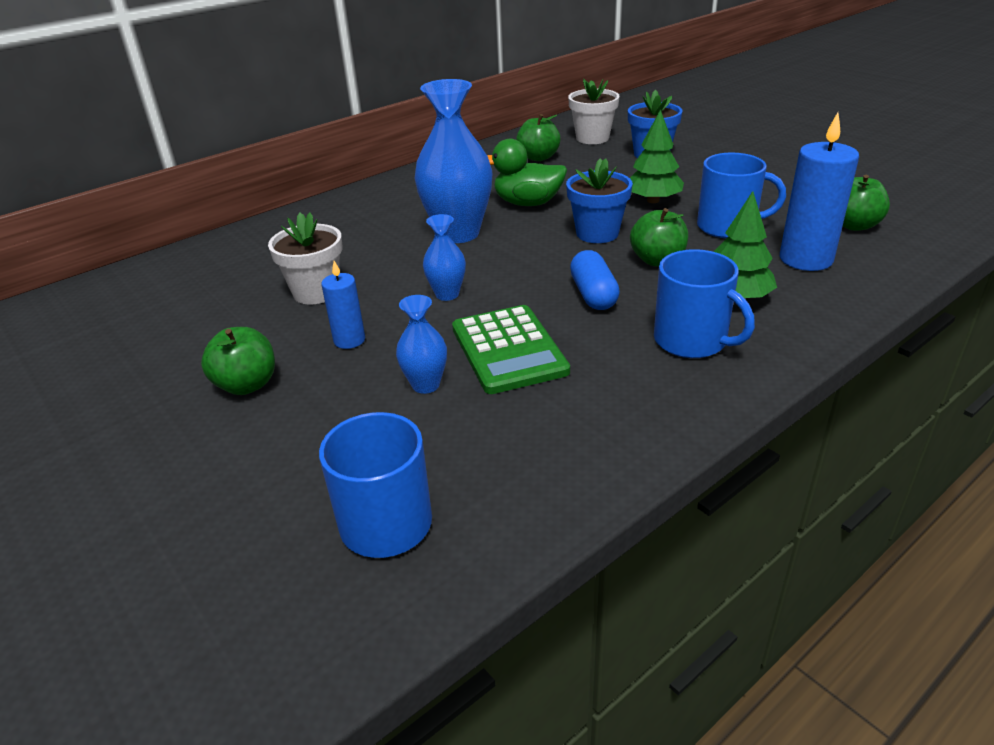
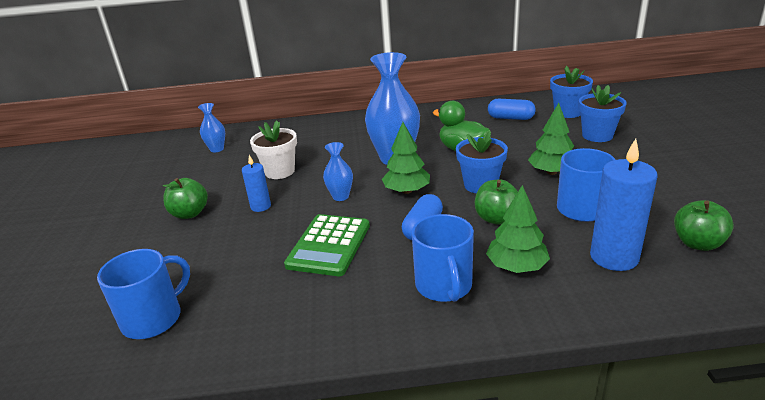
camera: 35 degrees right, 5 degrees down
(425, 385) = (262, 249): blue vase -> blue vase (217, 149)
(522, 263) = (406, 191): none -> green tree
(538, 157) = (510, 118): green apple -> blue capsule
(592, 138) = (567, 112): white flower pot -> blue flower pot

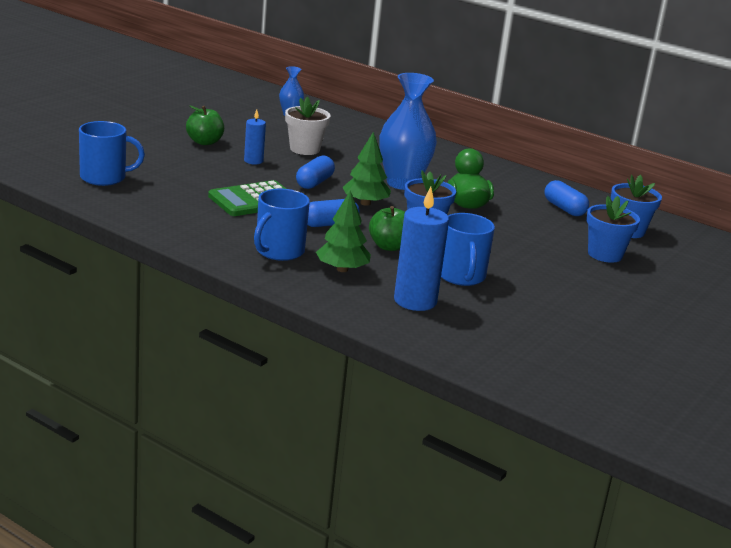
camera: 35 degrees right, 5 degrees down
(340, 196) = (314, 183): blue vase -> blue capsule
(551, 172) = (498, 250): green tree -> none
(697, 243) = (491, 329): green apple -> none

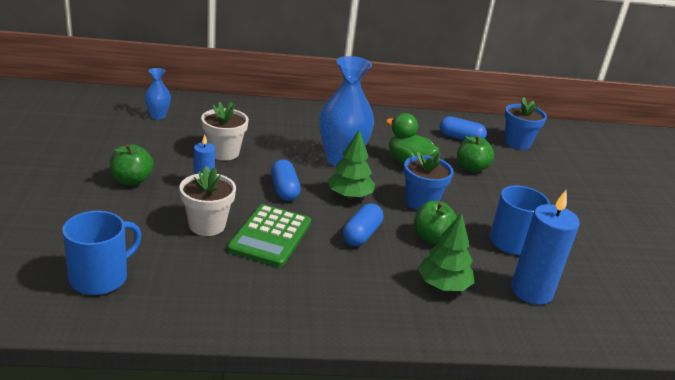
camera: 40 degrees left, 5 degrees up
(217, 180) = (207, 225): none -> white flower pot
(279, 251) = (375, 292): blue mug -> none
(528, 228) = (471, 168): none -> green apple
(605, 254) = (541, 172): blue flower pot -> none

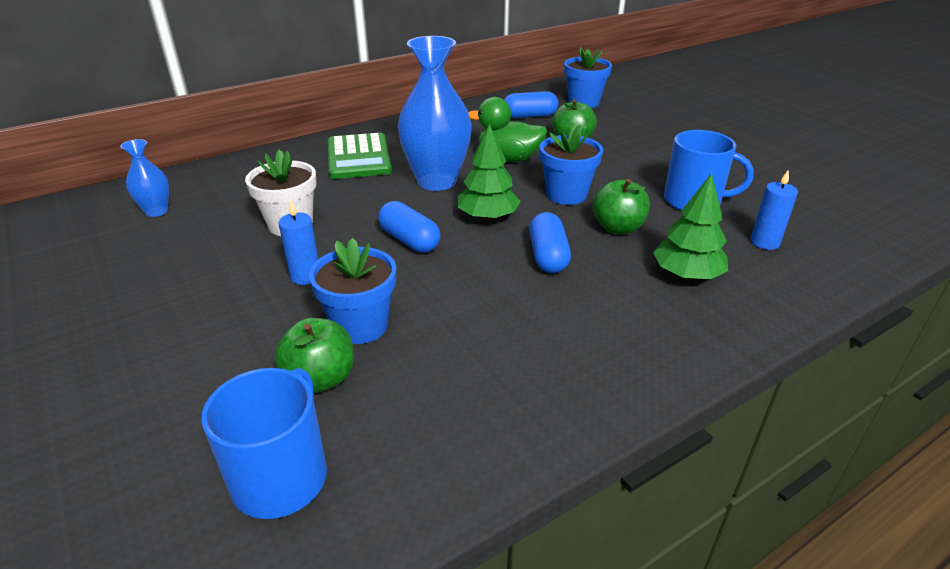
camera: 25 degrees left, 5 degrees up
(131, 181) = (197, 311): green apple -> green apple (320, 379)
(207, 225) = (360, 326): white flower pot -> blue flower pot
(270, 236) = (452, 304): green calculator -> green calculator (358, 157)
(531, 291) = (764, 242): blue candle -> blue candle, size x0.55

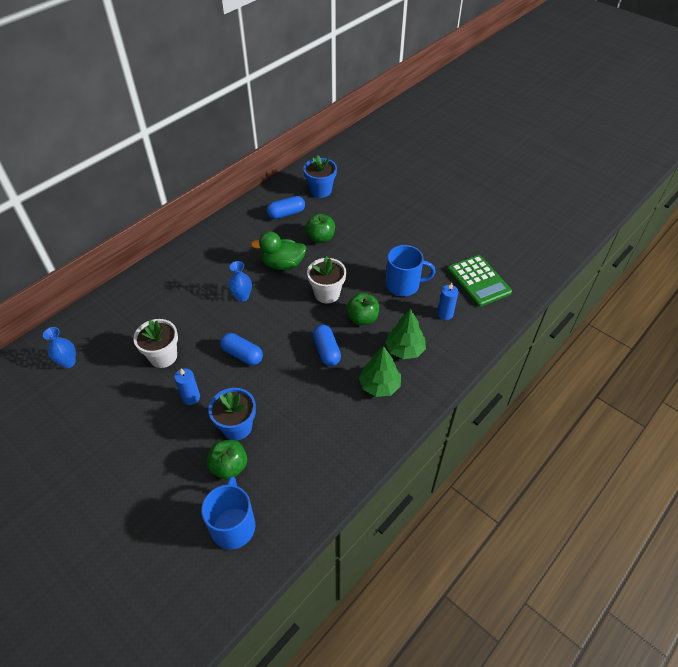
camera: 15 degrees left, 15 degrees up
(358, 157) = (182, 282): green calculator -> green calculator (478, 281)
(436, 181) = (242, 297): blue vase -> blue vase, size x0.49
(488, 217) = (284, 324): green tree -> green tree (379, 385)
(566, 195) = (327, 294): blue flower pot -> white flower pot

